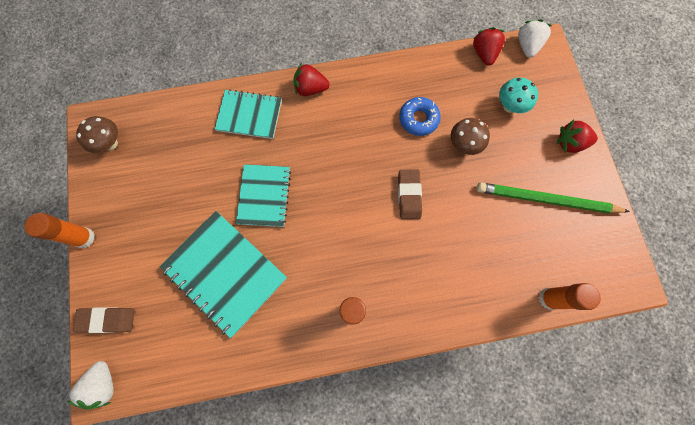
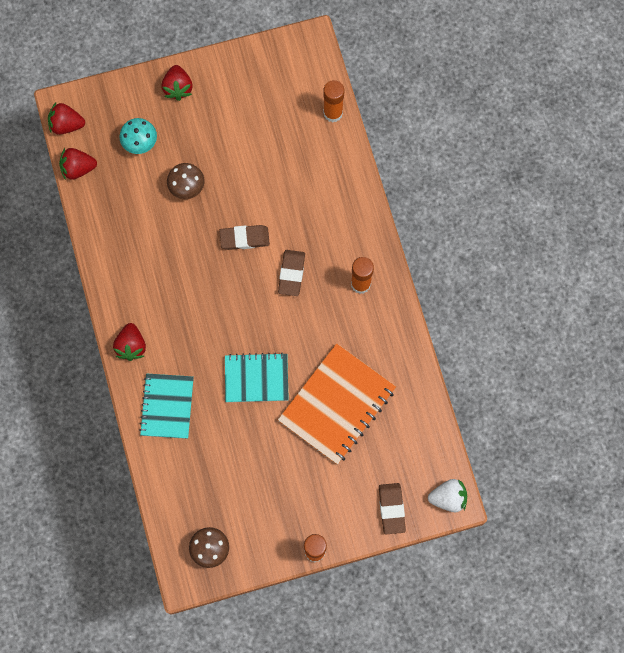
camera: 95 degrees left, 0 degrees up
(225, 273) = (337, 405): turquoise notebook -> orange notebook
(368, 238) = (291, 274): none -> brown eraser
(418, 119) = (160, 233): blue donut -> none
(527, 46) = (66, 125): white strawberry -> red strawberry
(546, 200) = (239, 112): green pencil -> none

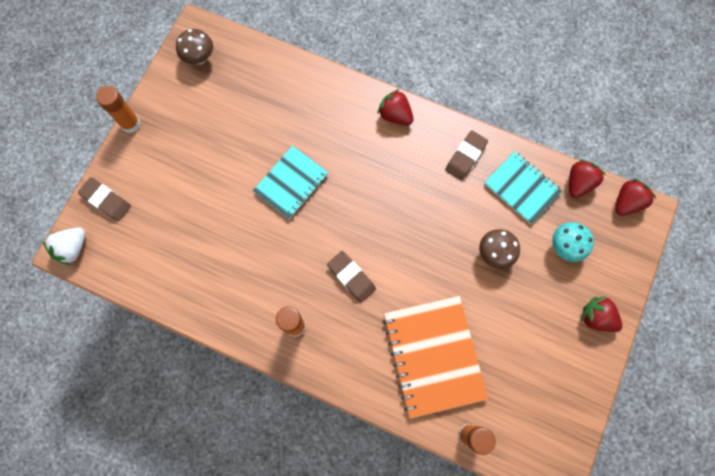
camera: 130 degrees right, 0 degrees up
(167, 406) = (327, 106): turquoise notebook -> turquoise notebook (521, 188)
(244, 238) = (413, 264): brown eraser -> brown eraser (465, 157)
(337, 405) = (217, 225): orange notebook -> orange notebook (433, 356)

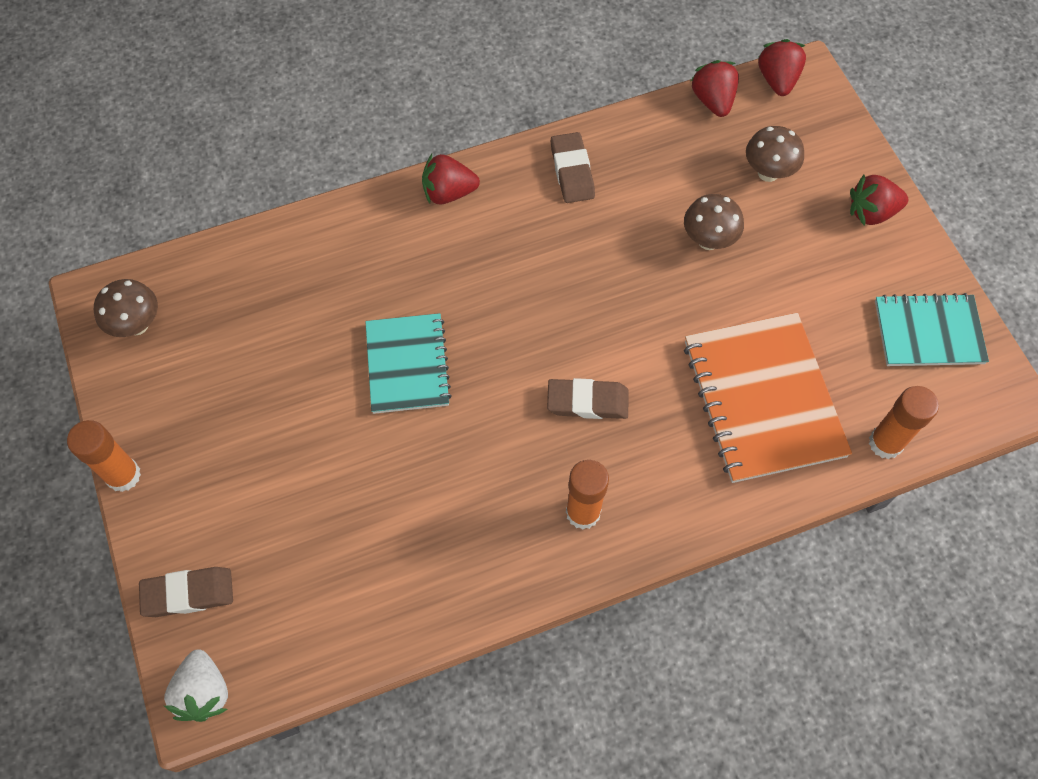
camera: 45 degrees left, 10 degrees down
(433, 356) = (763, 399): orange notebook -> orange notebook turned 45 degrees clockwise
(521, 188) = (663, 153): turquoise notebook -> turquoise notebook (928, 332)
(565, 247) = (768, 173): turquoise mushroom -> brown mushroom

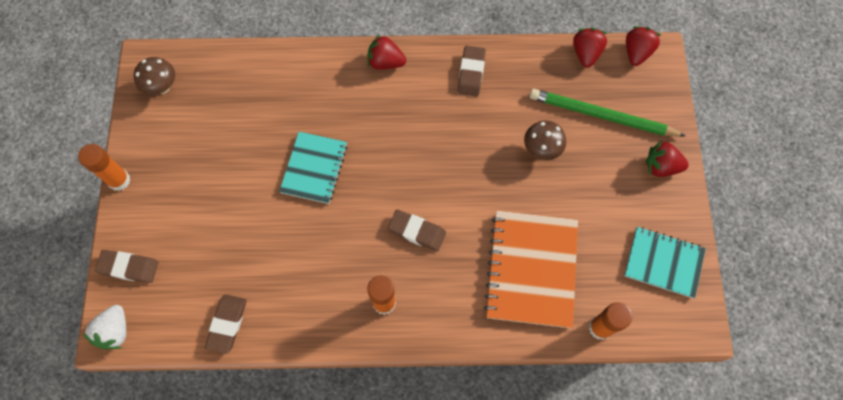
camera: 20 degrees right, 5 degrees up
(370, 621) = (227, 324): none -> brown eraser
(768, 173) = (602, 116): brown mushroom -> green pencil

